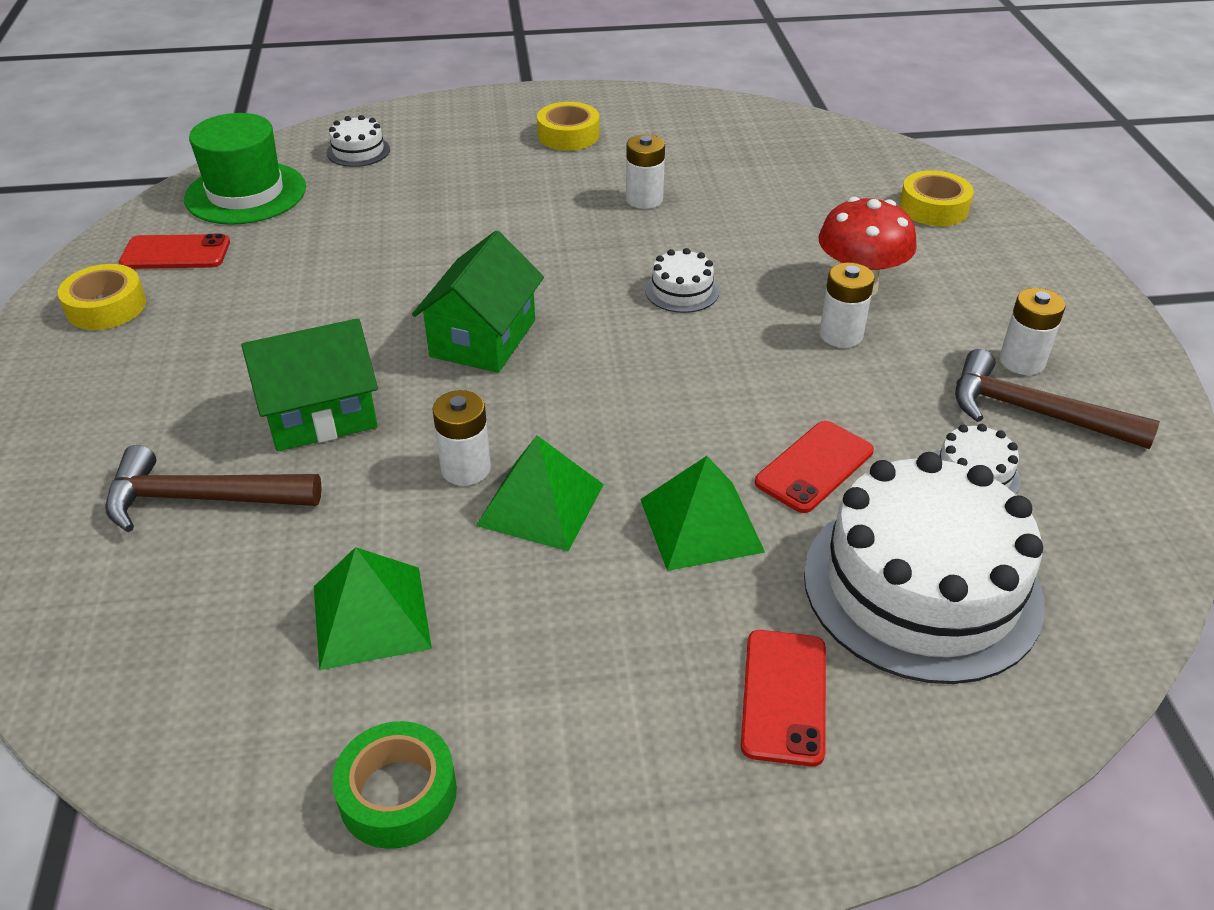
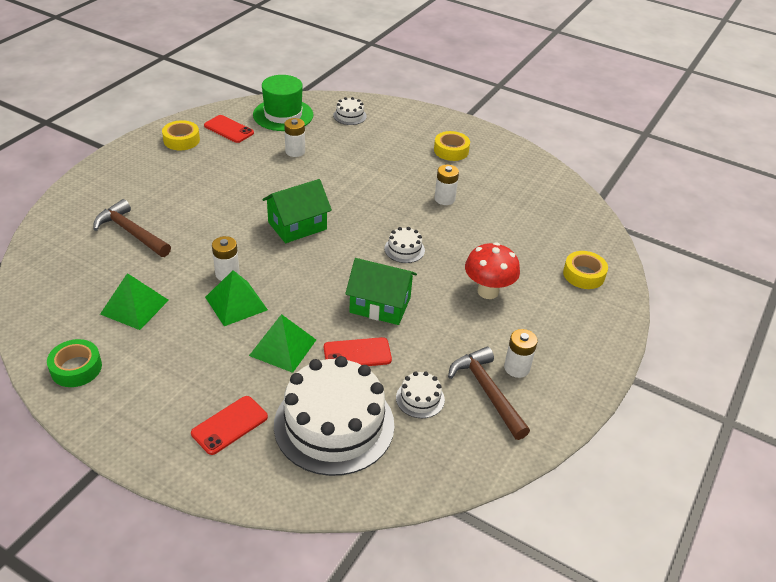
camera: 35 degrees right, 0 degrees up
(320, 414) = (203, 223): green house -> green house (380, 305)
(841, 335) = (448, 307): white battery -> white battery (295, 151)

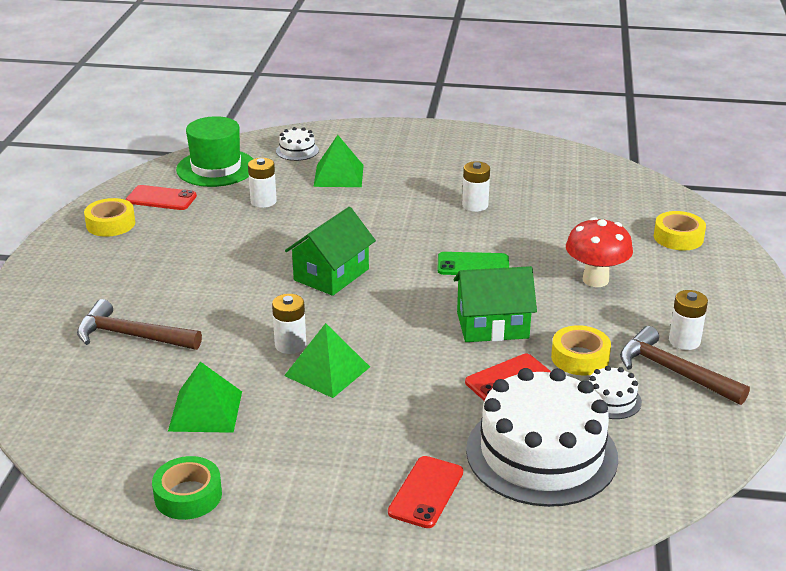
camera: 20 degrees left, 10 degrees down
(283, 347) = (420, 398): green pyramid -> green pyramid (339, 175)
(404, 249) = (473, 265): white cake -> green phone
(451, 150) = (442, 157): yellow tape -> yellow tape (580, 358)

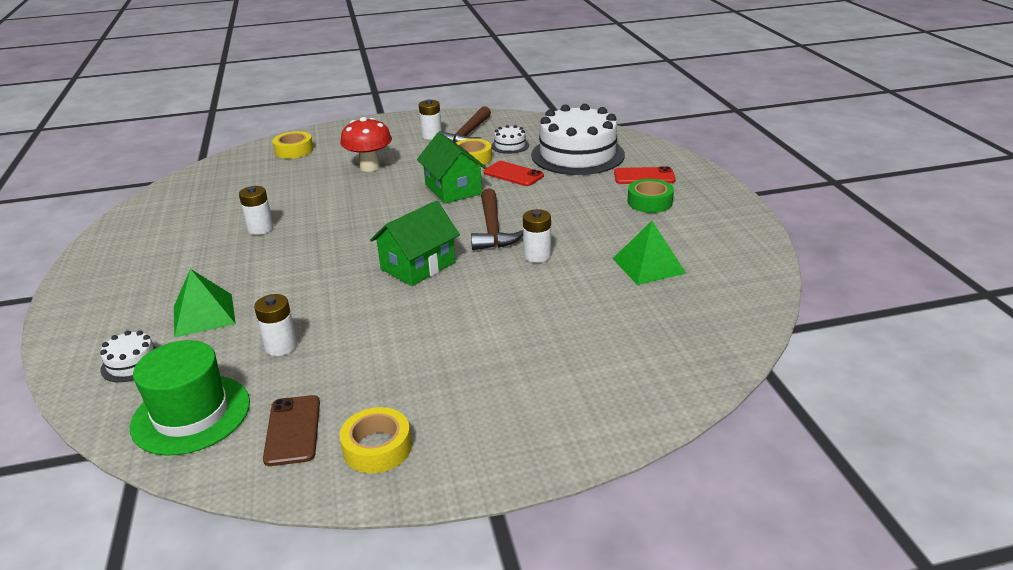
camera: 110 degrees left, 0 degrees up
(131, 336) = (588, 337): brown hammer -> brown hammer (492, 229)
(161, 198) = (293, 430): red phone -> brown phone
(188, 495) = (734, 244): green tape -> green tape (650, 202)
(327, 371) = (557, 232): green pyramid -> none
(331, 274) = (418, 266): green house -> green house turned 60 degrees counterclockwise
(473, 265) = (369, 211): green phone -> none

